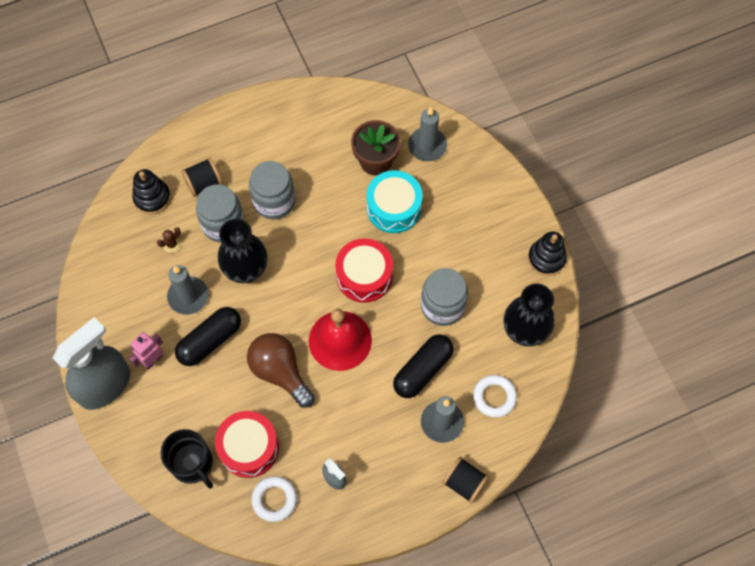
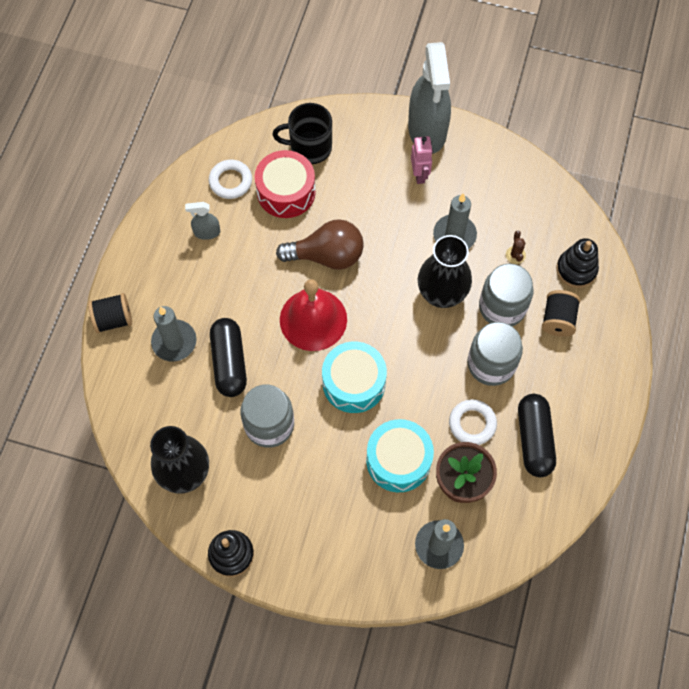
camera: 130 degrees right, 0 degrees up
(210, 340) = (400, 225): black capsule -> black capsule (534, 439)
(364, 276) = (354, 383): red drum -> turquoise drum
(494, 397) = (155, 399): white ring -> white ring (472, 423)

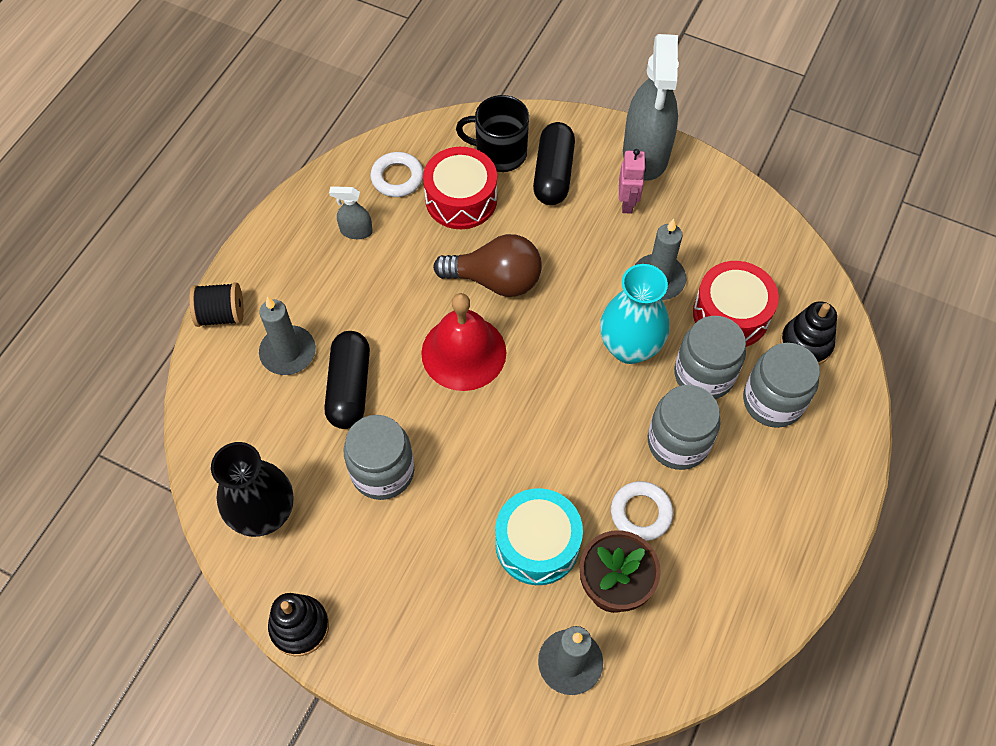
camera: 10 degrees right, 5 degrees down
(354, 383) = (499, 437): turquoise drum -> none
(441, 294) = (629, 347): black vase -> turquoise vase
(515, 255) = (731, 314): brown cactus -> red drum
(534, 439) = (718, 546): black capsule -> black capsule (553, 174)
(558, 319) = (773, 401): black spool -> grey jar

